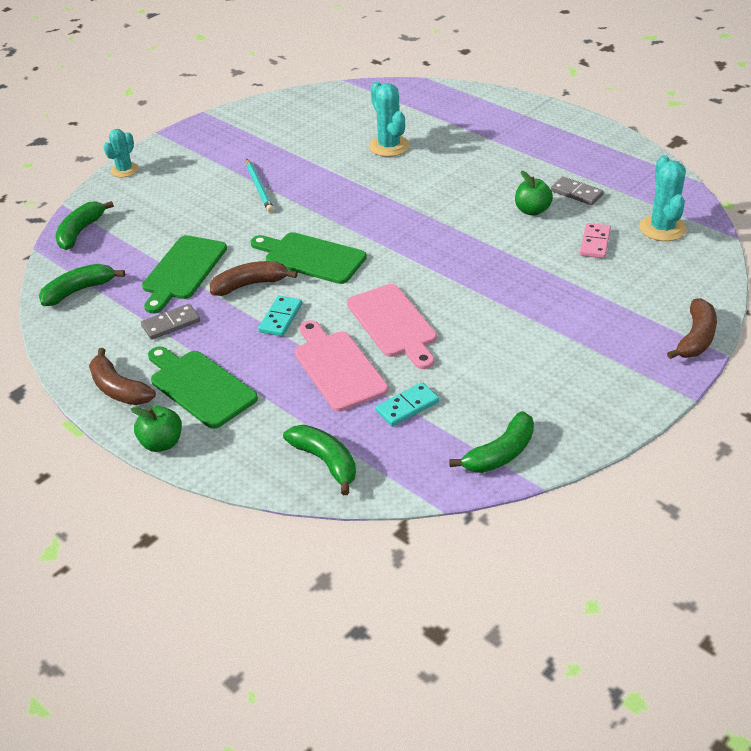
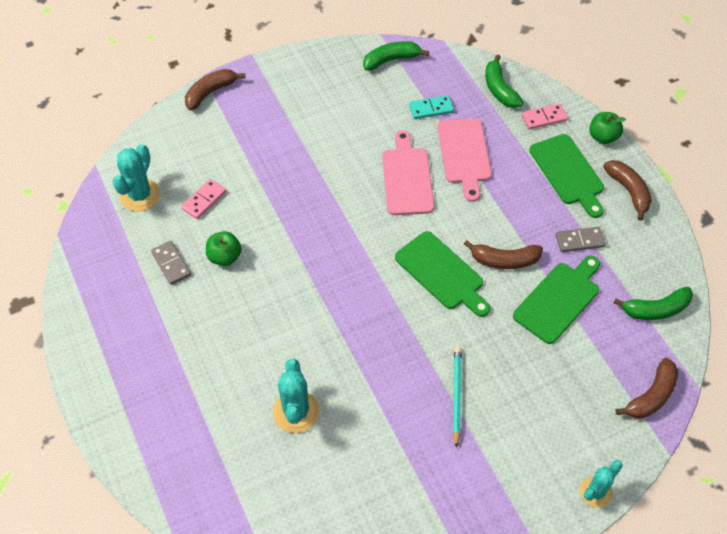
camera: 160 degrees left, 15 degrees up
(80, 232) = (651, 396): green banana -> brown banana
(249, 442) = (544, 118): none -> pink domino
(280, 318) = (490, 215): turquoise domino -> none

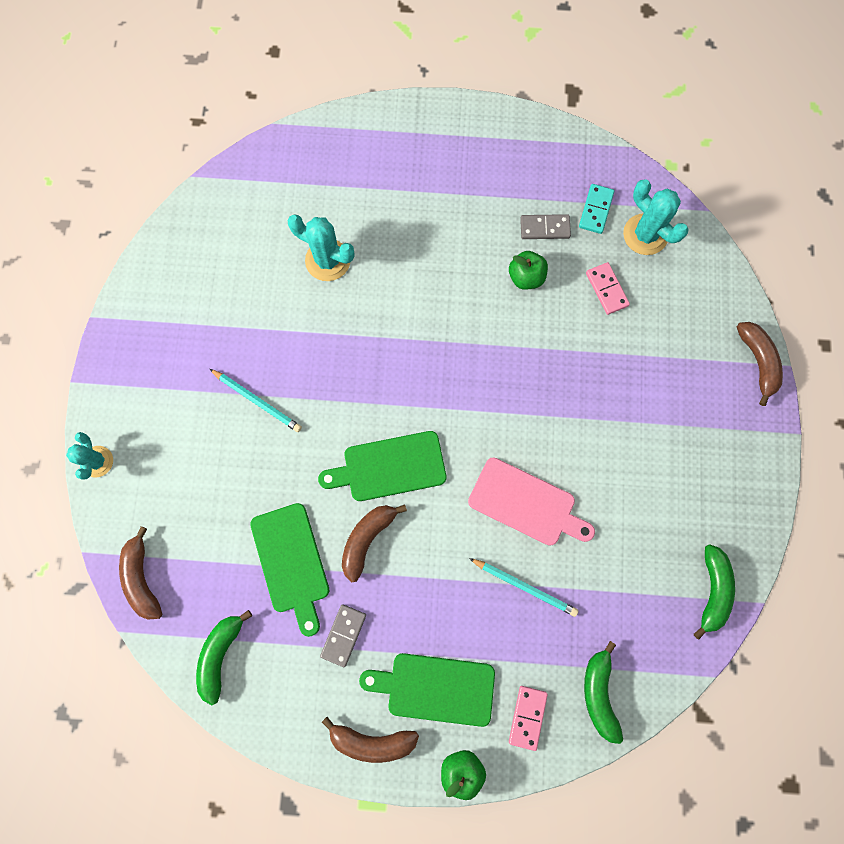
camera: 120 degrees right, 20 degrees up
(431, 109) = (610, 590): turquoise domino -> turquoise domino (595, 210)
(464, 154) = (524, 586): pink cutting board -> turquoise pencil
(499, 89) = (599, 693): green banana -> green banana turned 105 degrees counterclockwise

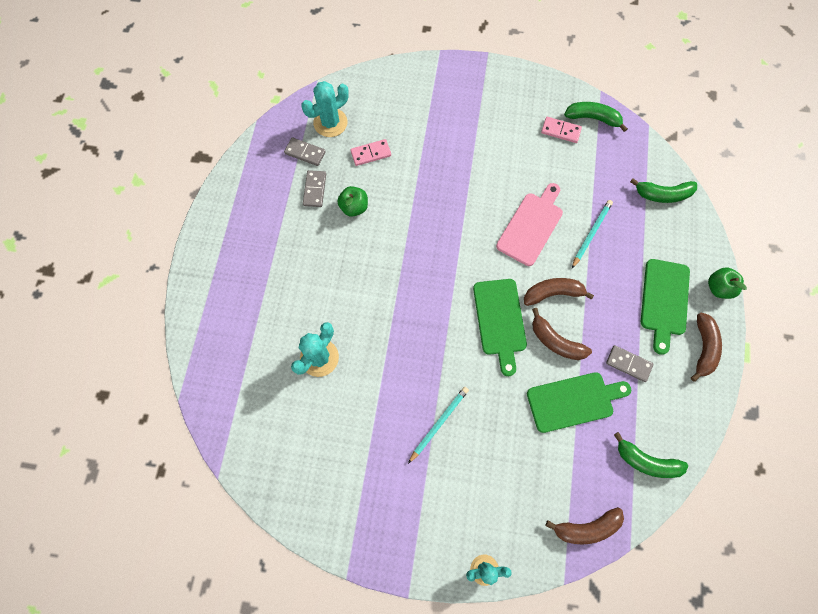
camera: 85 degrees left, 5 degrees down
(527, 717) = (680, 241): pink domino -> pink domino (560, 131)
(595, 210) = (305, 153): turquoise domino -> grey domino
(757, 362) = (436, 68): brown banana -> brown banana (553, 293)

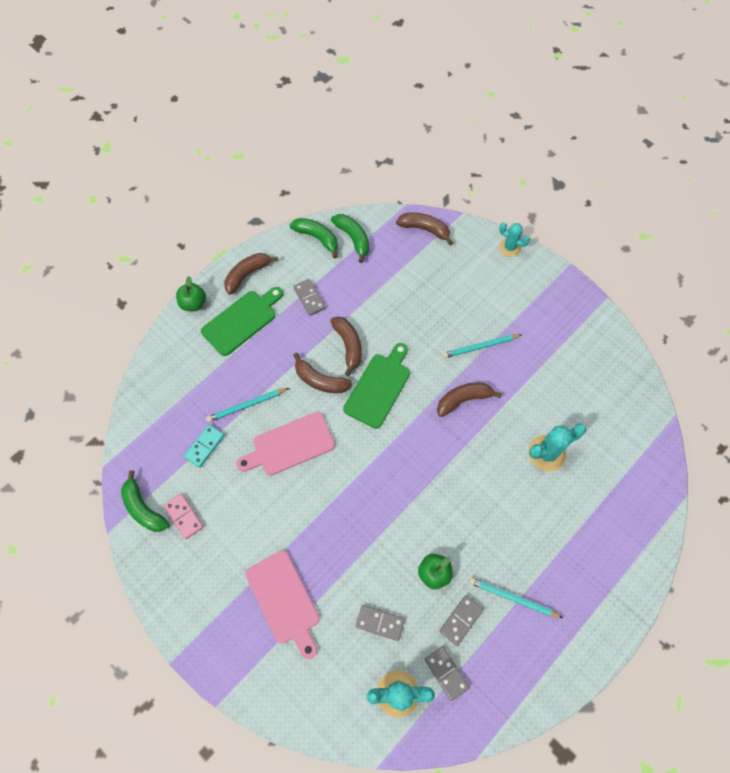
camera: 145 degrees left, 5 degrees down
(285, 227) = (513, 598): none -> turquoise pencil
(371, 153) = (380, 623): pink domino -> grey domino
(420, 359) = (463, 400): none -> brown banana
(446, 126) = (284, 600): none -> pink cutting board
(573, 401) = (370, 300): green cutting board -> none
(593, 183) = (204, 446): none -> turquoise domino
(662, 194) = (158, 397): green banana -> green banana (317, 238)

